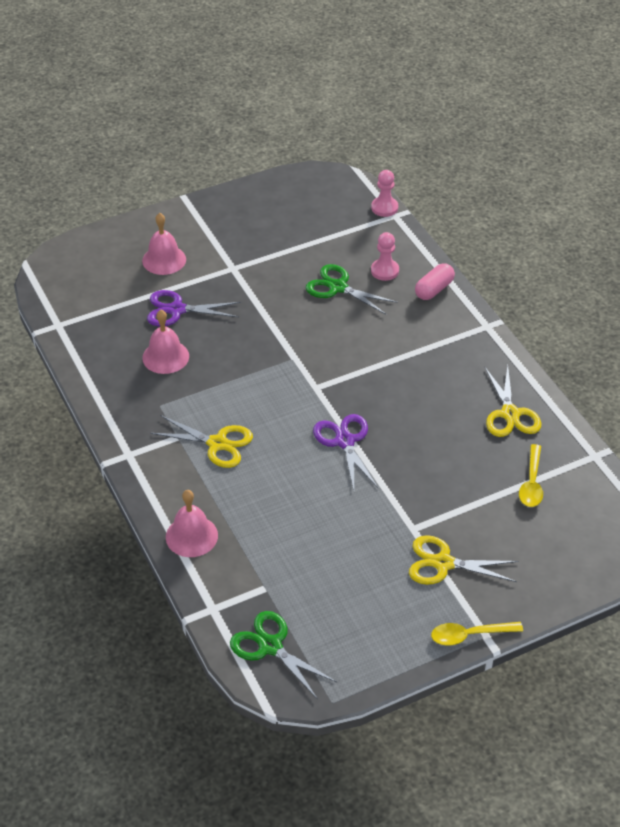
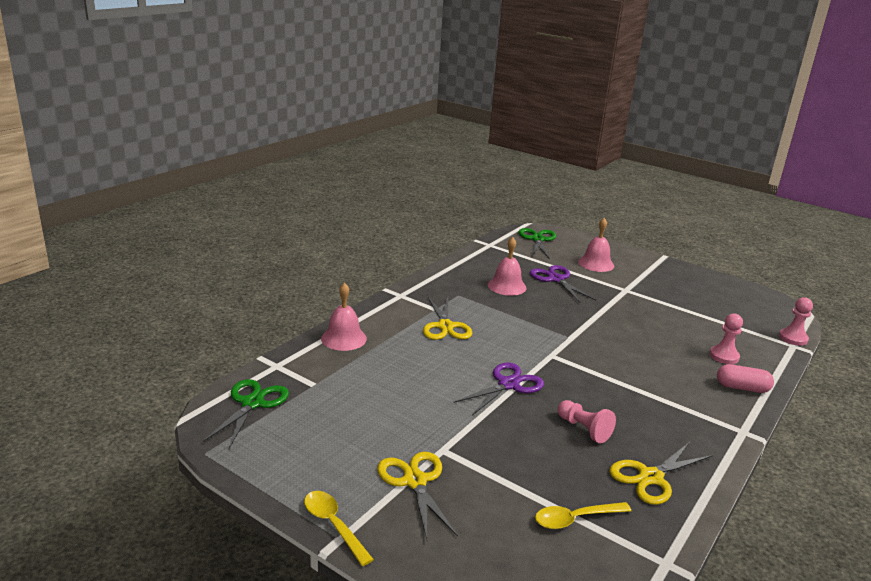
camera: 60 degrees right, 20 degrees down
(338, 287) = (672, 338): green scissors -> green scissors (537, 239)
(434, 422) = (584, 429): none -> pink pawn

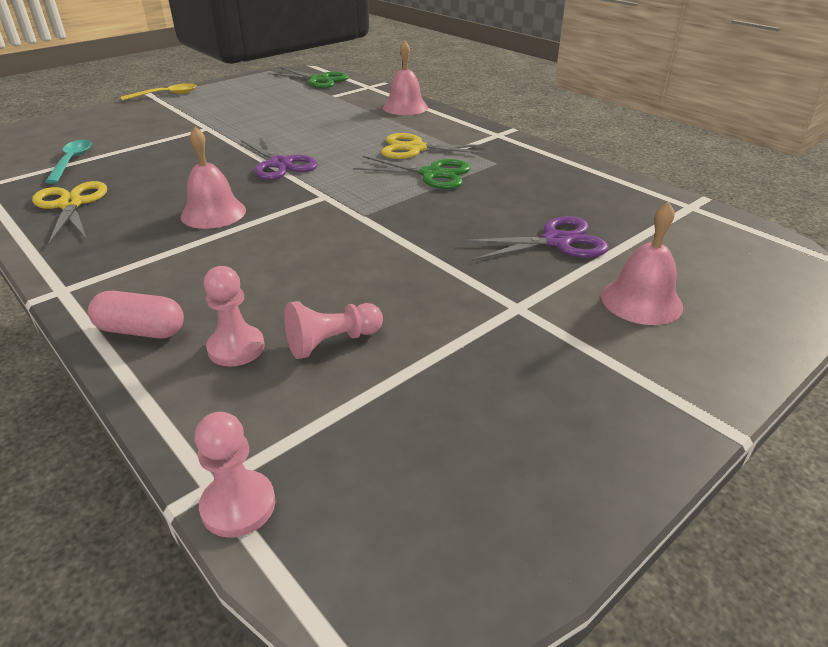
camera: 105 degrees right, 10 degrees up
(415, 481) = (181, 117): yellow scissors -> none
(507, 286) = (526, 197): pink bell -> pink bell (213, 213)
(537, 239) = (744, 256): green scissors -> green scissors (431, 174)
(575, 519) = (72, 162): yellow spoon -> turquoise spoon
(584, 429) = (173, 187): pink pawn -> pink pawn (332, 342)
(742, 388) = (141, 330): pink capsule -> pink capsule turned 75 degrees clockwise

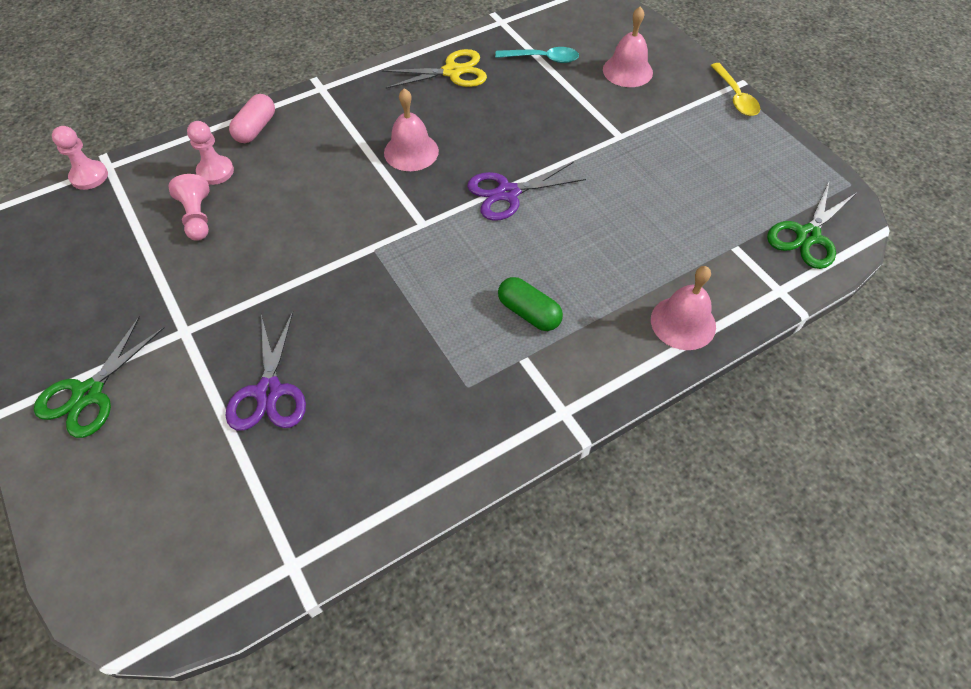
camera: 100 degrees right, 20 degrees up
(416, 148) = (529, 313): yellow scissors -> green capsule
(431, 174) = (452, 316): green scissors -> green scissors (88, 393)
(641, 301) = (148, 425): pink bell -> pink bell (627, 71)

